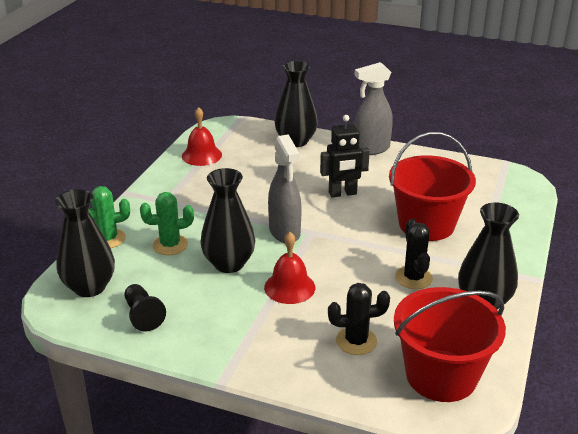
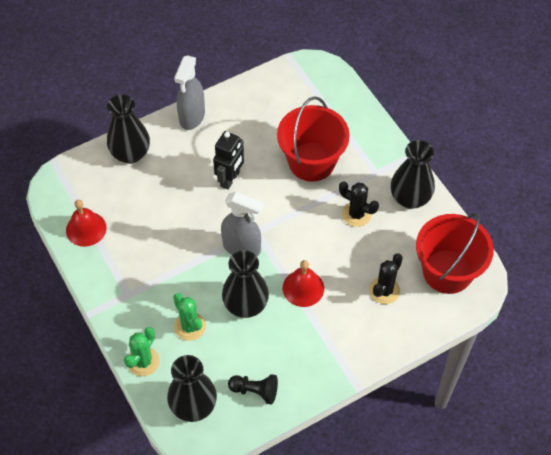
camera: 50 degrees left, 25 degrees up
(170, 245) = (190, 326): green cactus -> green cactus turned 60 degrees counterclockwise

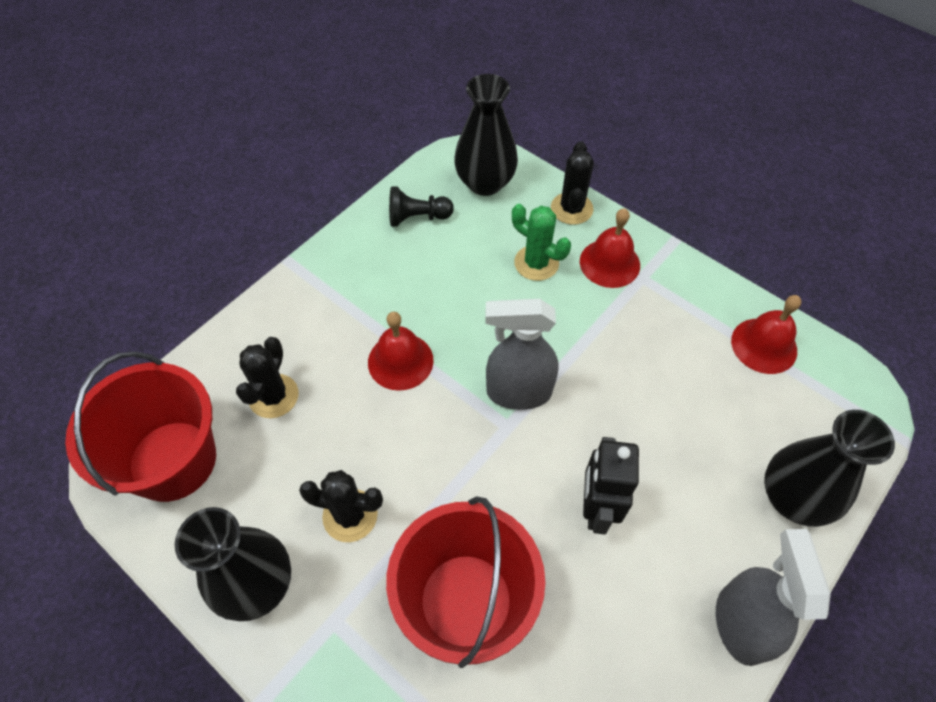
camera: 160 degrees right, 0 degrees up
(142, 311) = (609, 263): none -> red bell
(143, 361) = (571, 209): green cactus -> black cactus
(245, 305) = (474, 312): black vase -> none

